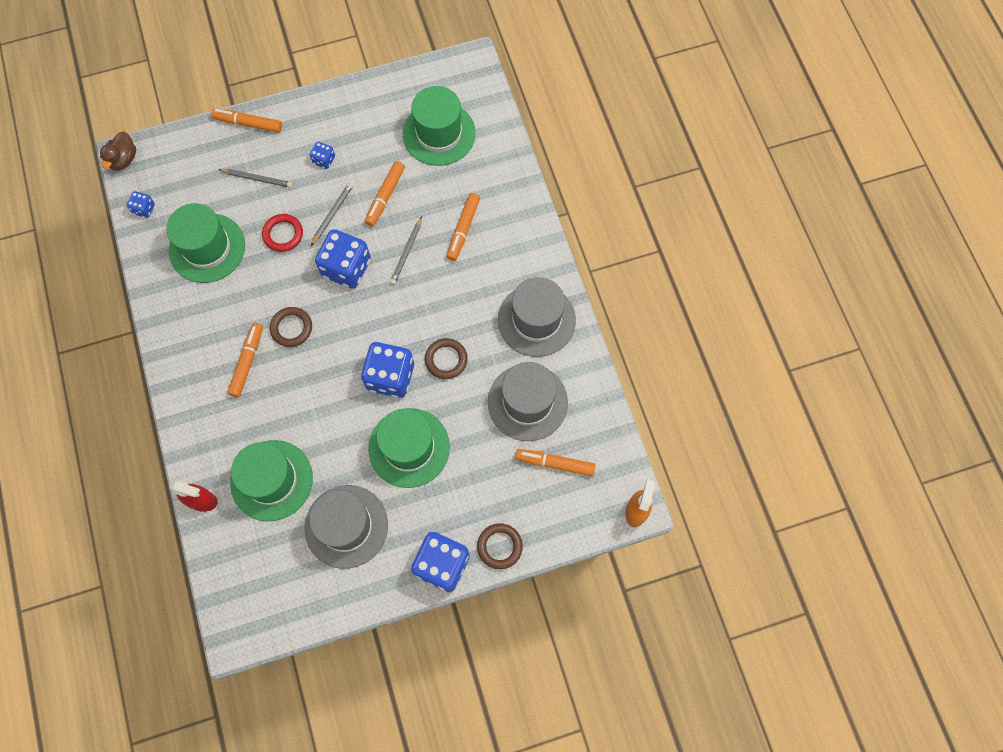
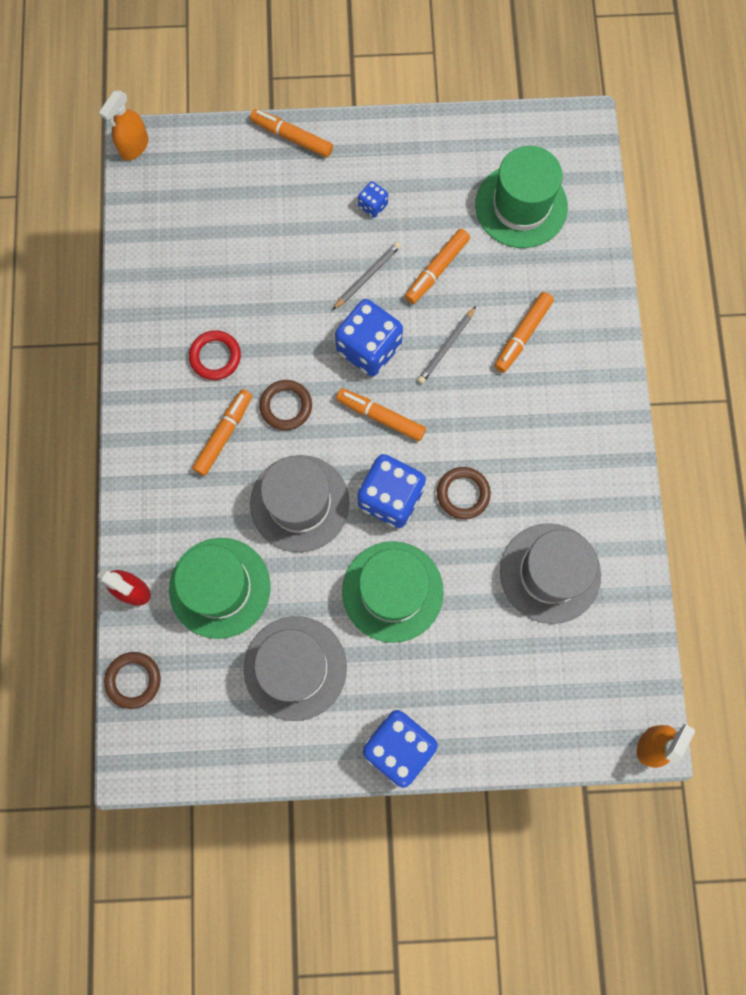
camera: 15 degrees right, 5 degrees up
(123, 159) = (134, 146): brown duck -> orange spray bottle
(144, 209) = (144, 214): blue dice -> none
(207, 248) = (208, 281): green hat -> none
(257, 179) = (287, 209): grey pencil -> none
(283, 234) = (302, 287): red ring -> red ring (215, 357)
(499, 546) = (473, 743): brown ring -> brown ring (133, 680)
(536, 320) = (585, 472): grey hat -> grey hat (299, 503)
(555, 463) = (565, 658): orange marker -> orange marker (380, 417)

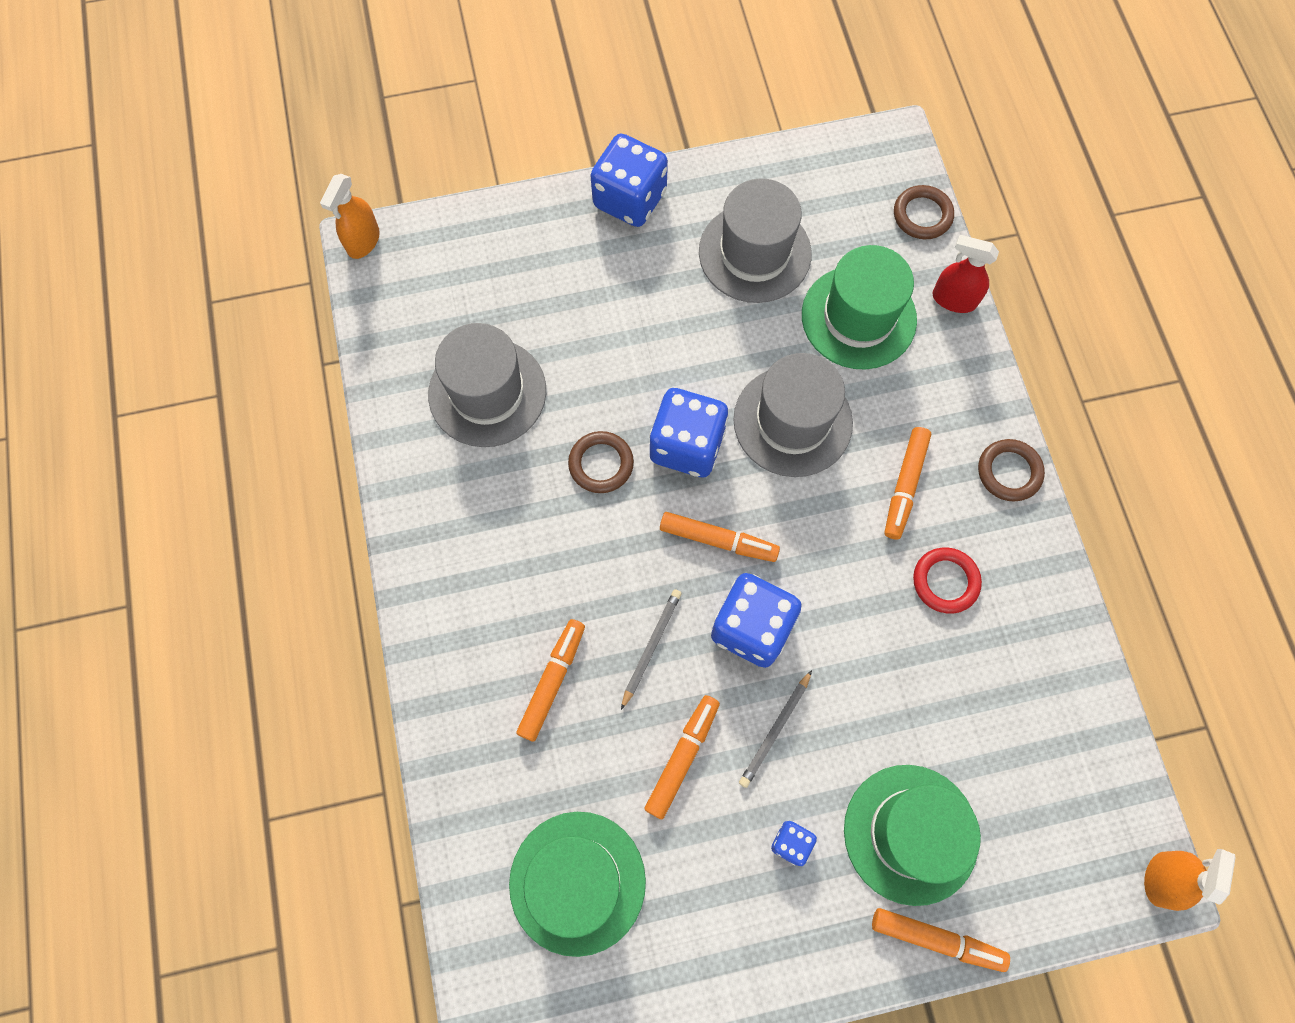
camera: 170 degrees right, 5 degrees down
(286, 406) = (839, 533): brown ring -> brown ring (1009, 472)
(392, 591) = (664, 344): green hat -> green hat (910, 833)

